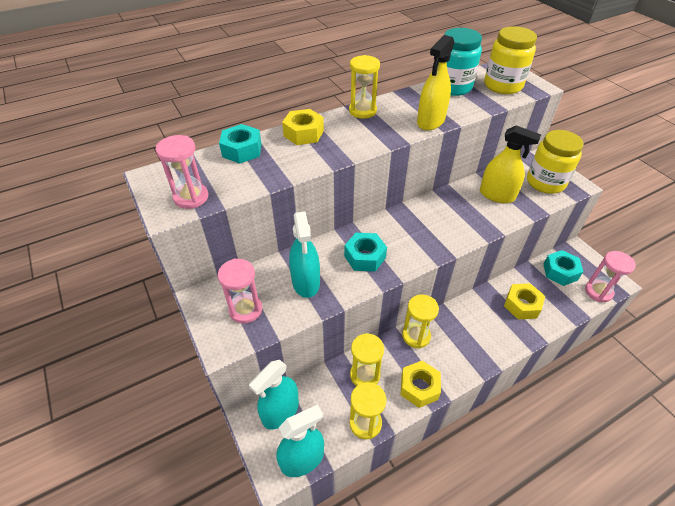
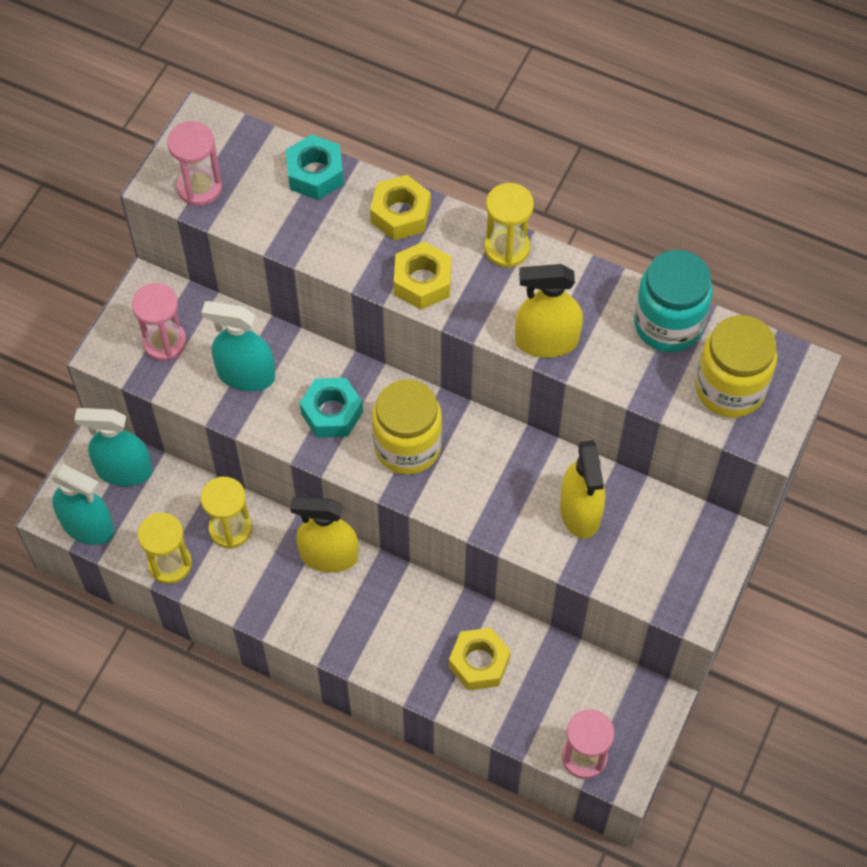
camera: 55 degrees right, 15 degrees up
(306, 282) = (246, 375): turquoise spray bottle -> turquoise spray bottle turned 60 degrees clockwise
(416, 336) = (329, 555): yellow hourglass -> yellow spray bottle
(419, 387) = (255, 596): yellow nut -> yellow nut (422, 282)
(545, 182) = (665, 565): yellow jar -> yellow jar (407, 446)
(560, 272) = (588, 691): turquoise nut -> none

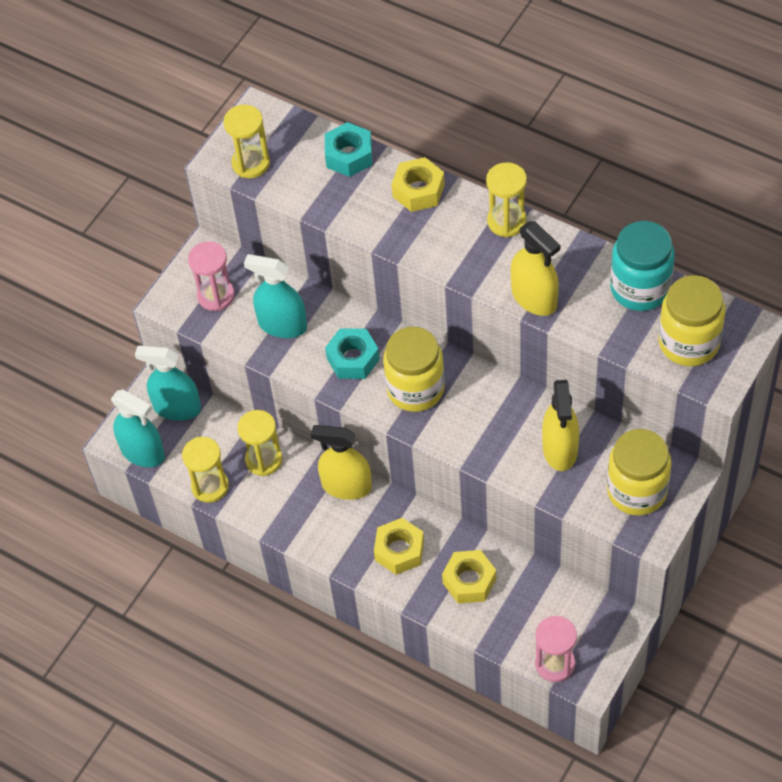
camera: 10 degrees right, 5 degrees down
(199, 187) = (251, 163): pink hourglass -> yellow hourglass
(422, 282) = (432, 246): yellow nut -> yellow nut (399, 550)
(546, 341) = (534, 298): yellow spray bottle -> yellow spray bottle turned 135 degrees counterclockwise
(672, 558) = (637, 491): none -> yellow jar

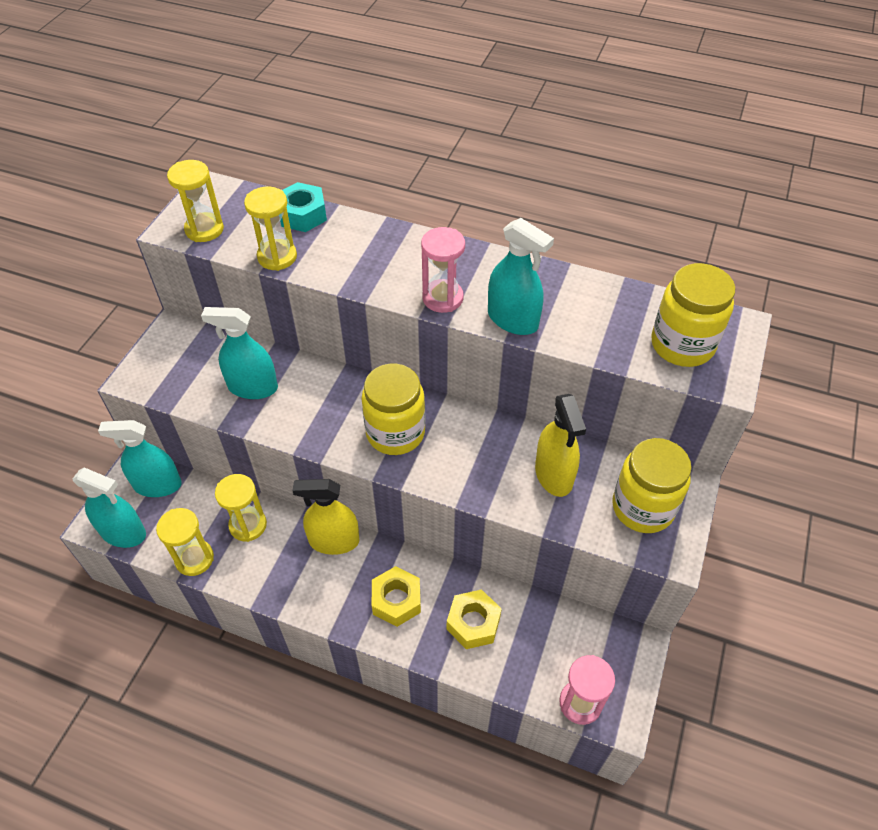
camera: 15 degrees left, 5 degrees down
(216, 296) = (183, 367): pink hourglass -> pink hourglass (442, 298)
(353, 359) = (328, 411): turquoise nut -> none
(418, 190) = (376, 237): yellow nut -> none
(506, 221) = (468, 255): yellow hourglass -> yellow hourglass (277, 257)
(534, 298) = (513, 320): yellow spray bottle -> turquoise spray bottle
(640, 288) = (616, 300): turquoise jar -> none

